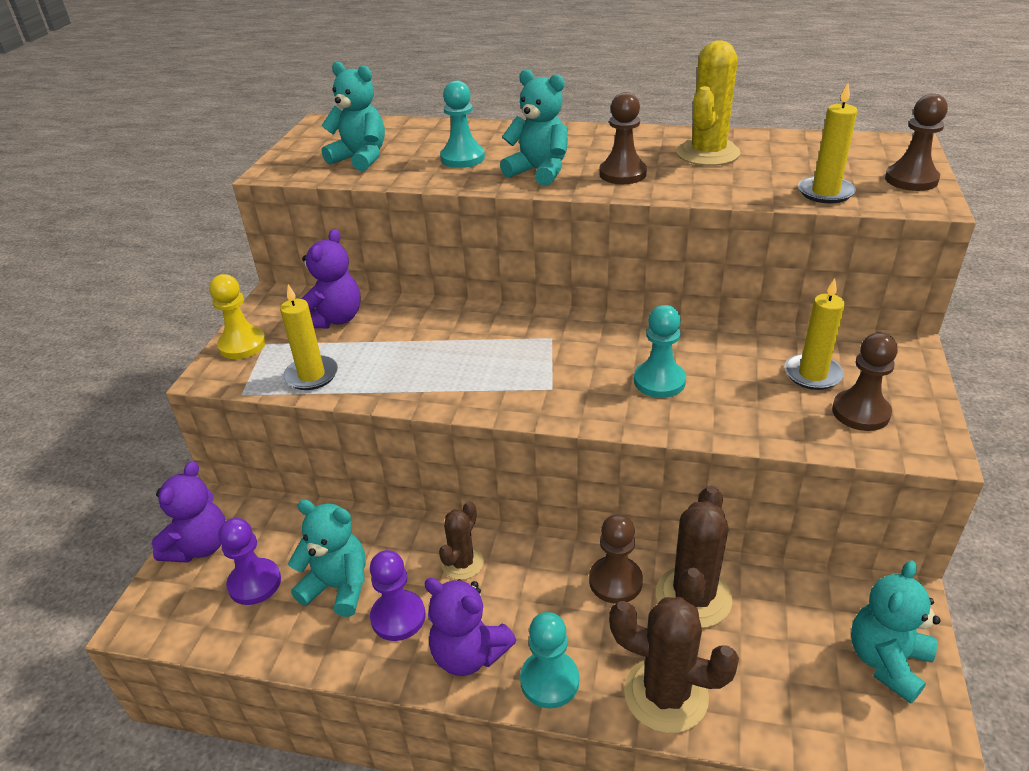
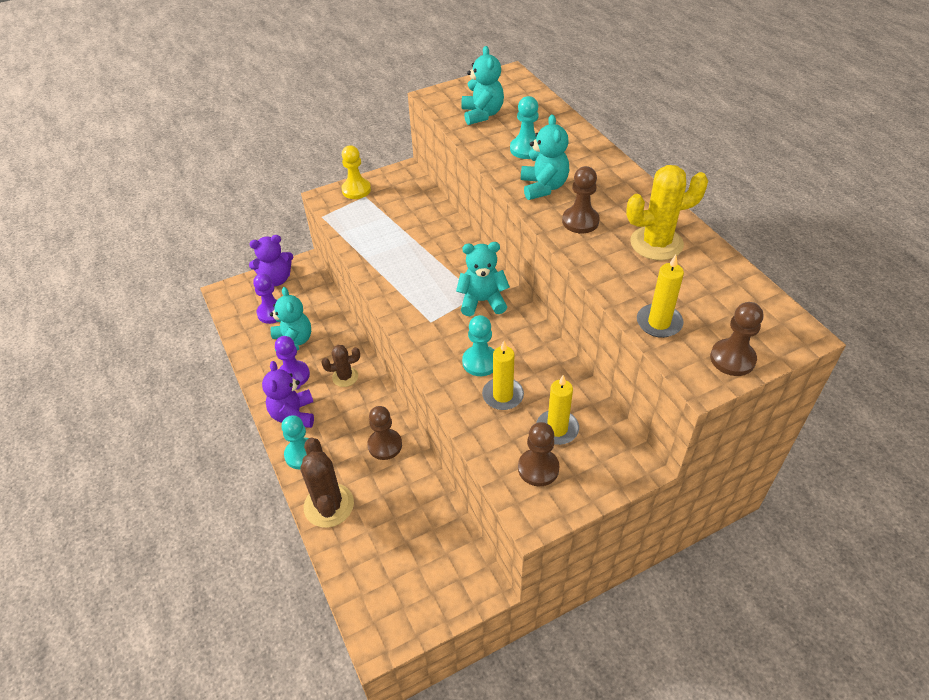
camera: 50 degrees right, 10 degrees up
(312, 375) = (356, 229): yellow candle -> yellow candle (503, 395)
(334, 319) = (408, 205): purple teddy bear -> none
(693, 597) = (401, 484): brown cactus -> none
(886, 661) = (427, 596): turquoise teddy bear -> turquoise teddy bear (482, 301)

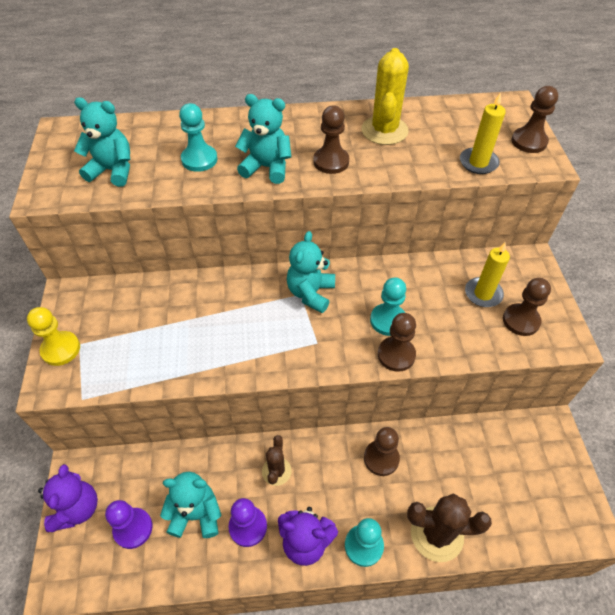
camera: 70 degrees left, 5 degrees up
(444, 377) = (396, 355): none -> brown pawn
(503, 395) = (434, 317): yellow candle -> none

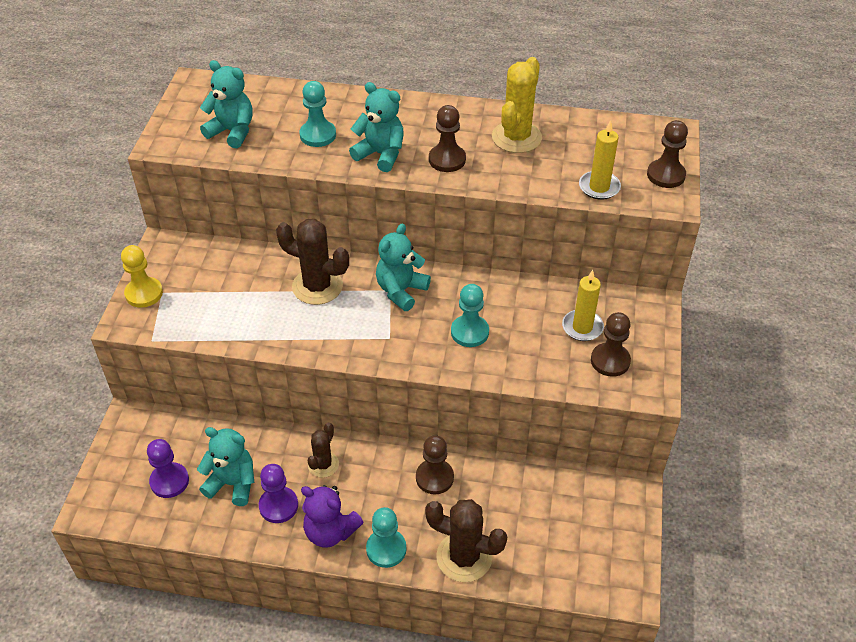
camera: 15 degrees right, 5 degrees down
(77, 509) = (122, 452): purple teddy bear -> none
(231, 305) = (317, 286): none -> brown cactus
(396, 355) = (464, 365): brown pawn -> none

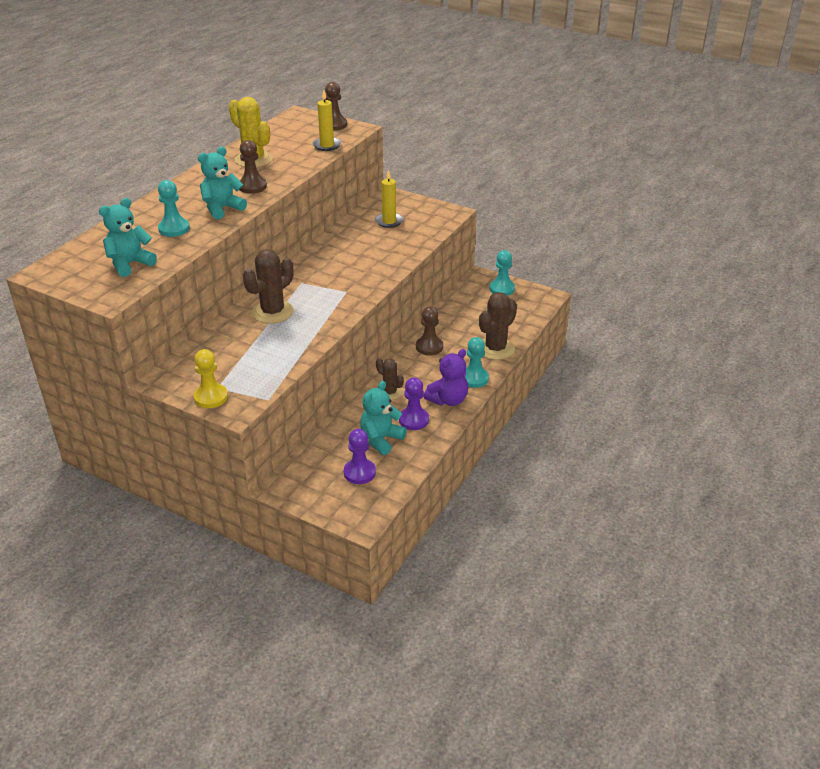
camera: 70 degrees left, 10 degrees down
(401, 291) = (306, 278): turquoise teddy bear -> none
(469, 332) = (364, 260): turquoise pawn -> turquoise pawn (502, 289)
(610, 361) = (422, 219): brown pawn -> none

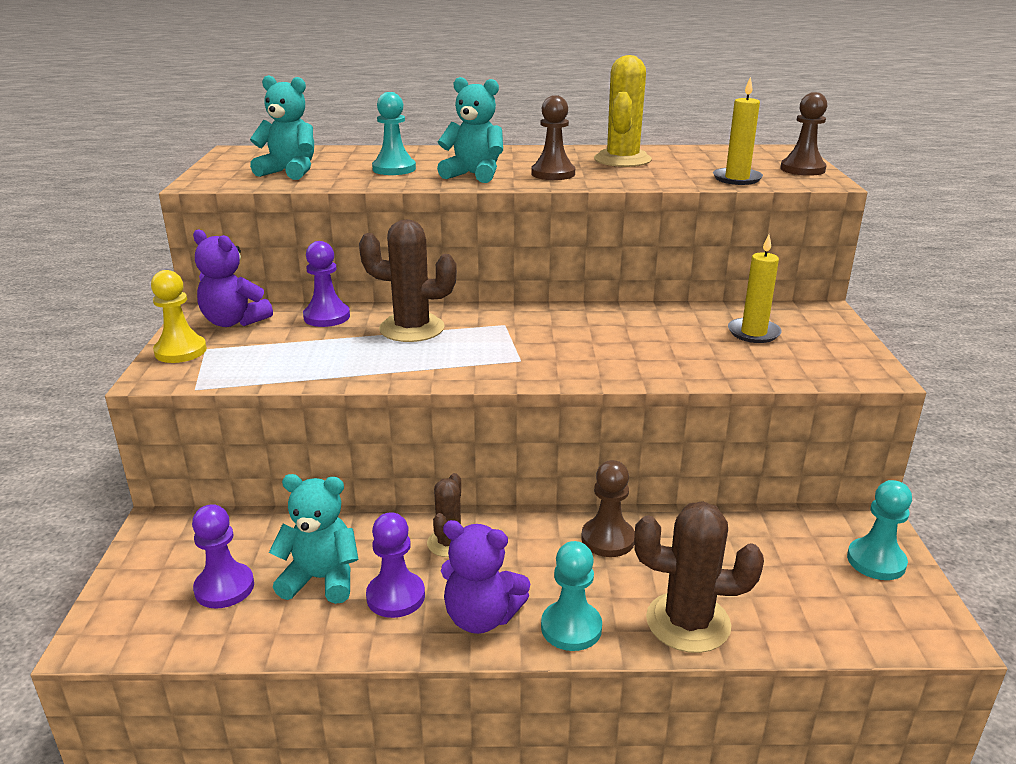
camera: 60 degrees right, 10 degrees down
(189, 370) = (234, 322): none -> purple teddy bear
(222, 336) = (327, 317): none -> purple pawn

